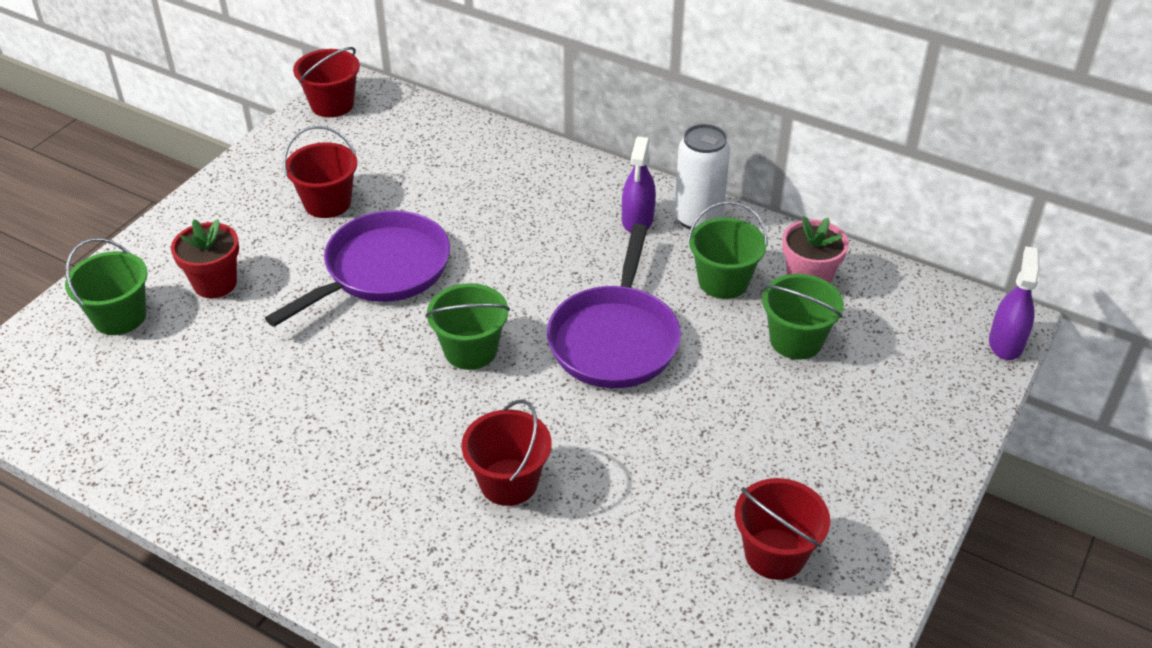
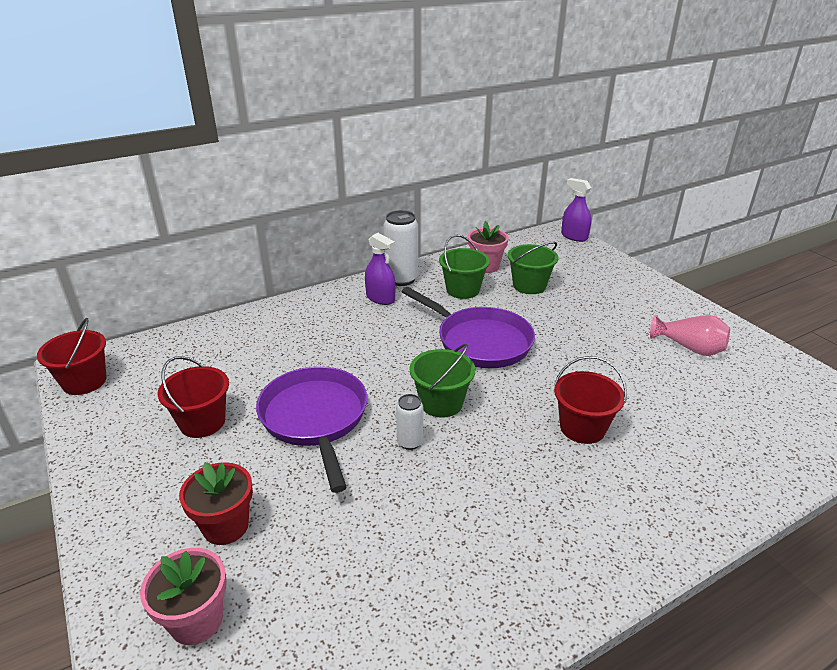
camera: 60 degrees left, 10 degrees down
(119, 317) = (196, 620): green bucket -> pink flower pot
(391, 351) = (410, 442): none -> white can
(775, 554) = (689, 348): red bucket -> pink vase

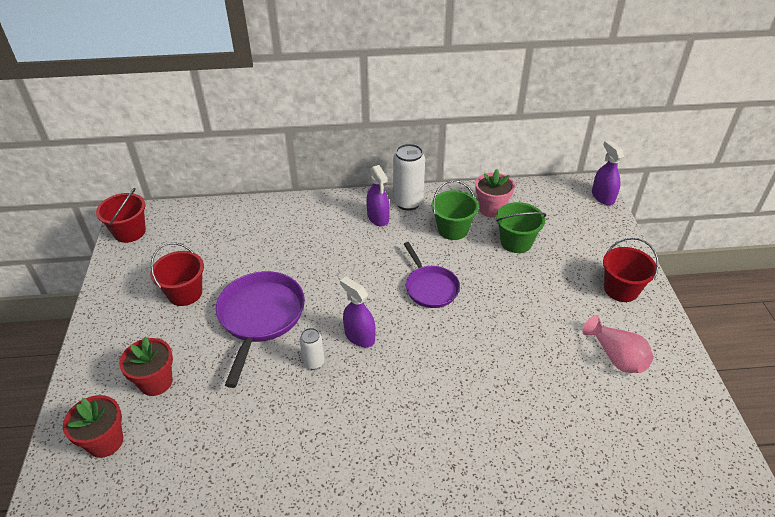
camera: 25 degrees right, 10 degrees up
(196, 620) = (105, 441): pink flower pot -> red flower pot
(441, 403) = (359, 336): green bucket -> purple spray bottle
(479, 341) = (430, 287): purple pan -> purple pan, size x0.63
(582, 428) = (455, 400): red bucket -> red bucket (621, 289)

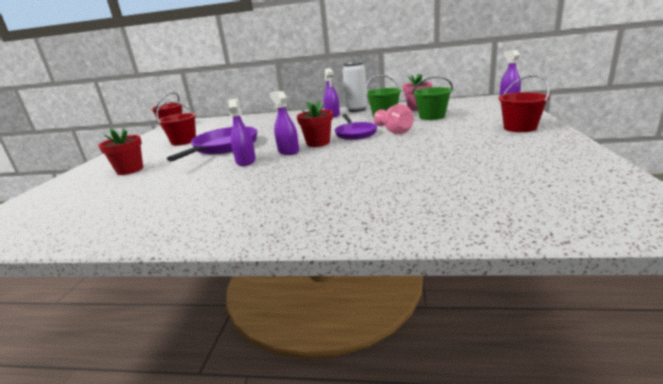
camera: 15 degrees right, 20 degrees down
(105, 441) = (69, 191): red flower pot -> red flower pot (318, 143)
(314, 362) = (246, 161): white can -> purple spray bottle
(616, 357) = (511, 153): pink vase -> pink vase (394, 131)

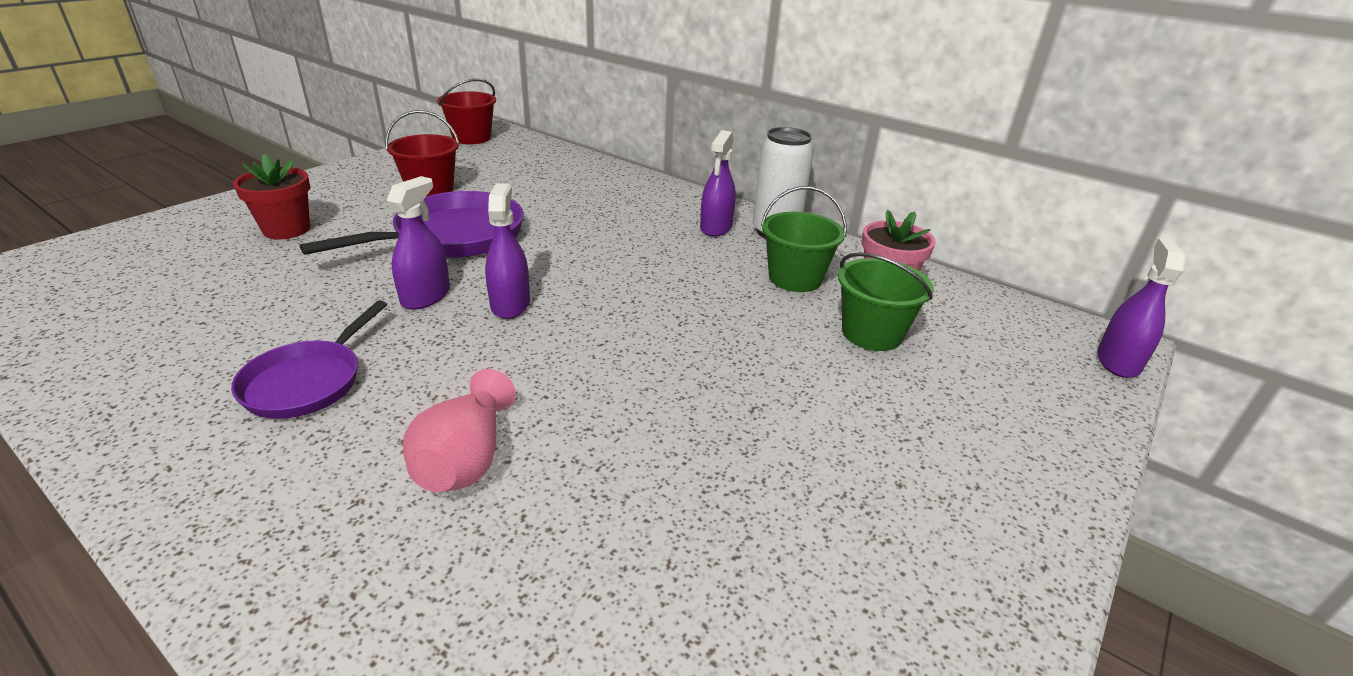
camera: 25 degrees right, 10 degrees up
(318, 143) = (580, 306): red flower pot -> none
(355, 133) = (670, 311): purple pan -> purple pan (308, 381)
(394, 131) = (738, 345): pink vase -> pink vase (465, 459)
(520, 128) = (989, 487): red bucket -> none

